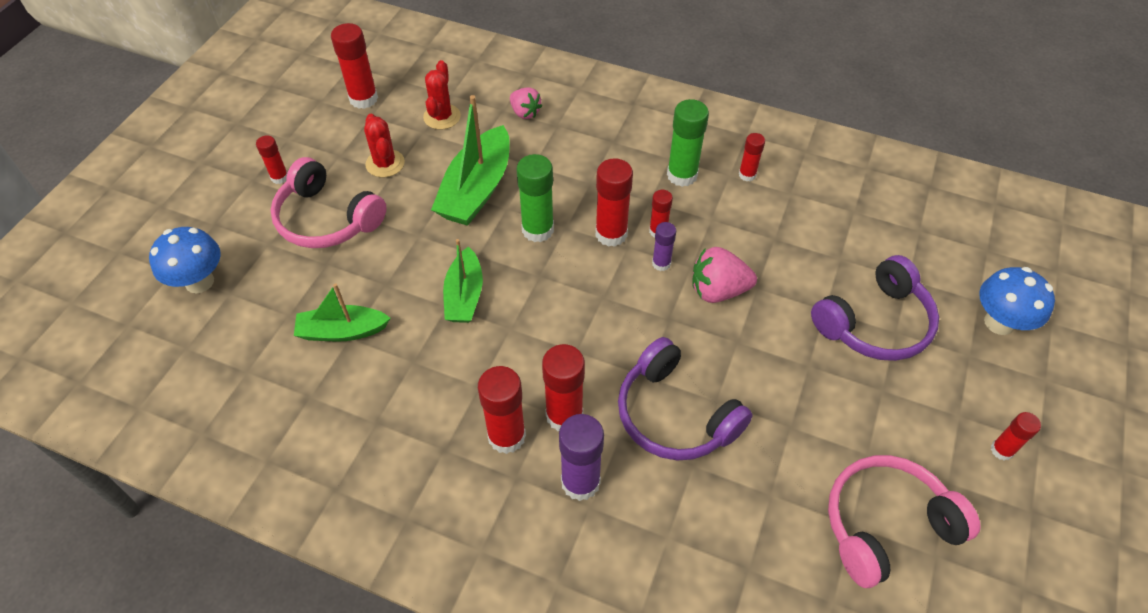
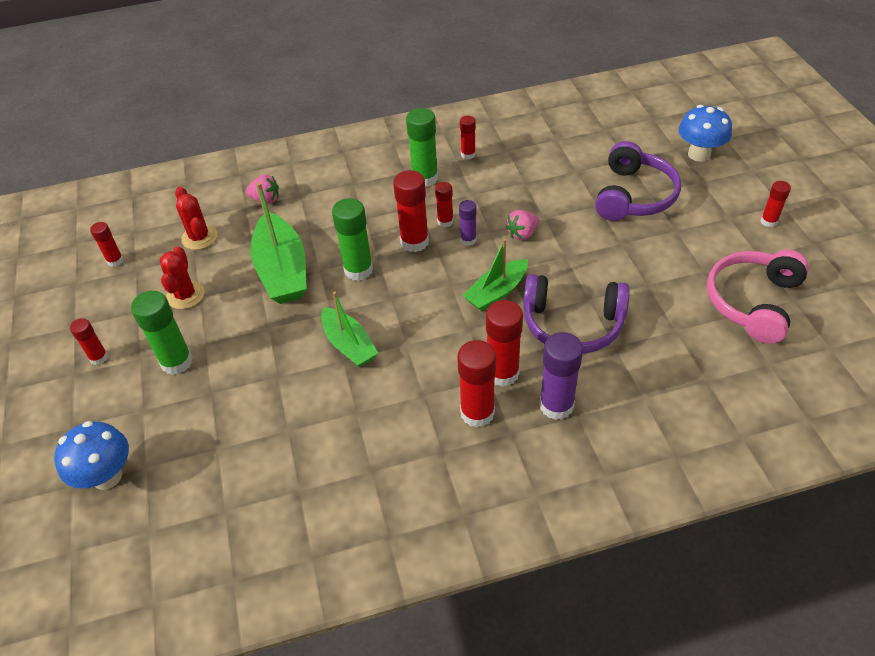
camera: 35 degrees left, 5 degrees down
(327, 219) = (177, 362): pink headphones -> green glue stick
(342, 331) = (277, 429): green boat -> green boat (497, 292)
(363, 99) = (115, 261): red glue stick -> red glue stick, size x0.57
(385, 163) = (185, 295): red cactus -> red cactus turned 60 degrees clockwise
(718, 290) = (522, 234): pink strawberry -> pink strawberry, size x0.66

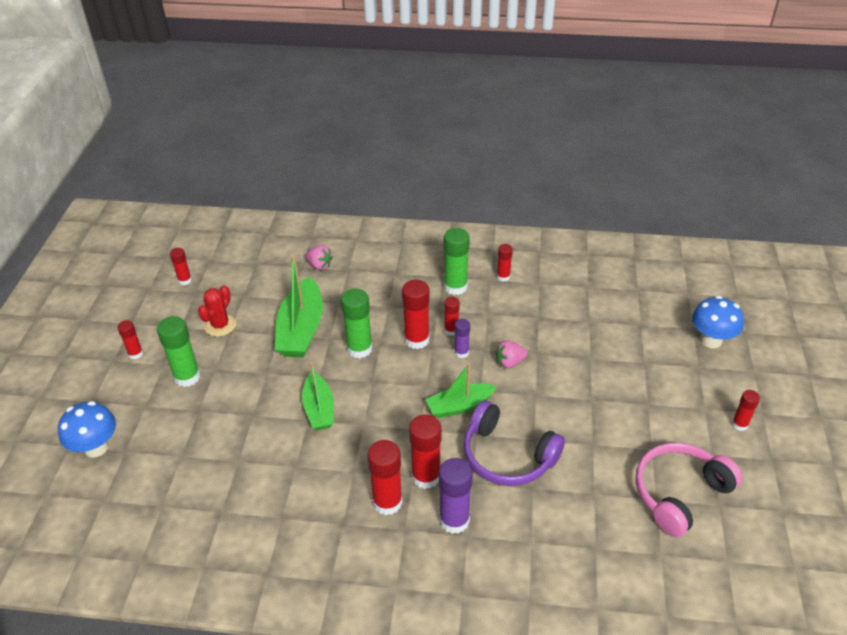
camera: 20 degrees right, 5 degrees down
(199, 237) = (254, 281): red cactus -> none
(634, 196) = (627, 360): purple headphones -> none

